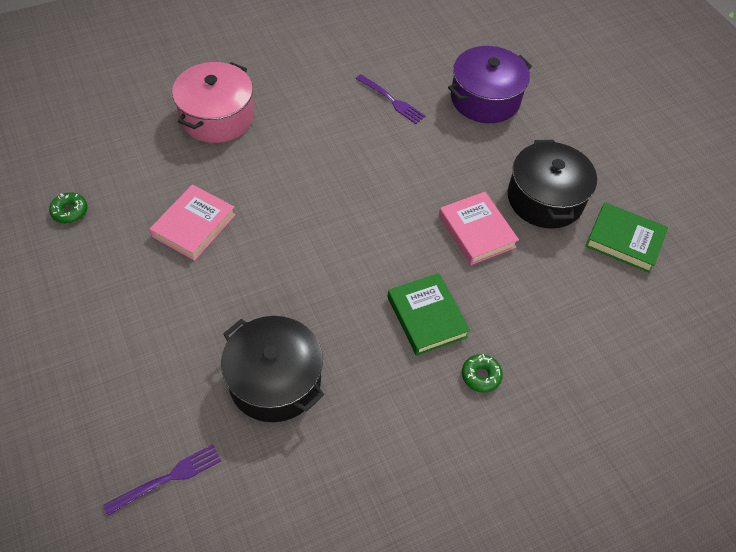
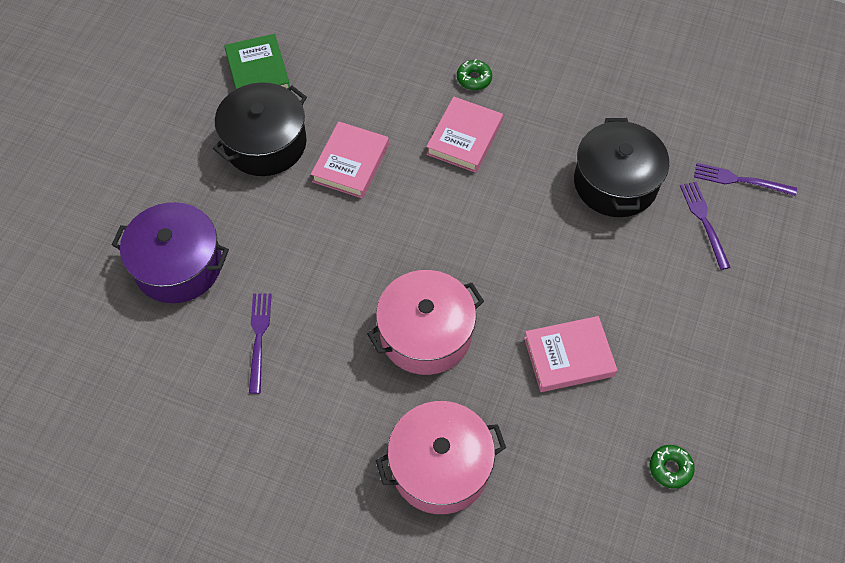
camera: 130 degrees left, 5 degrees up
(172, 407) = (704, 221): none -> purple fork
(300, 171) = (425, 334): none -> pink pot
(427, 317) = (464, 138): green book -> pink book

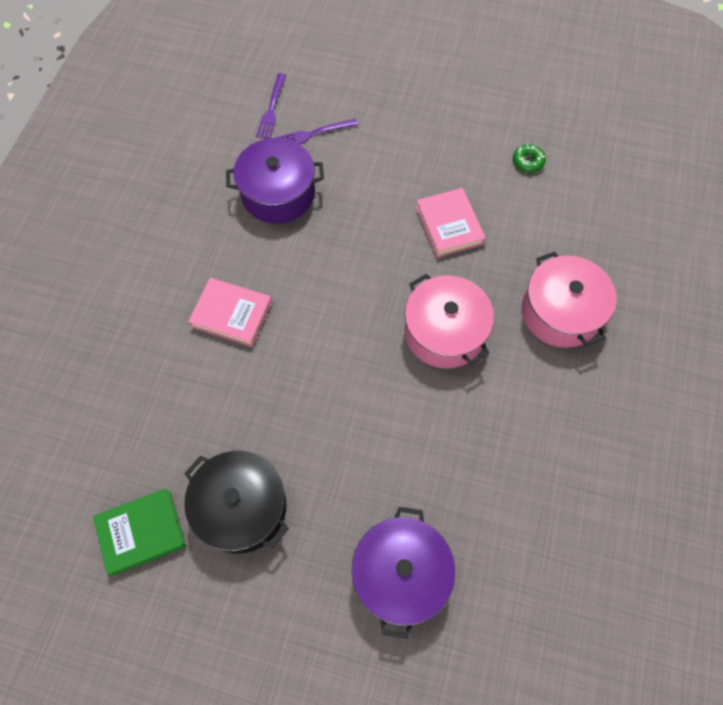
camera: 95 degrees left, 5 degrees up
(259, 338) = (470, 476): purple fork -> none
(351, 163) = (265, 416): pink book -> none
(474, 79) = (158, 310): green donut -> none
(615, 183) = (278, 193): black pot -> purple pot

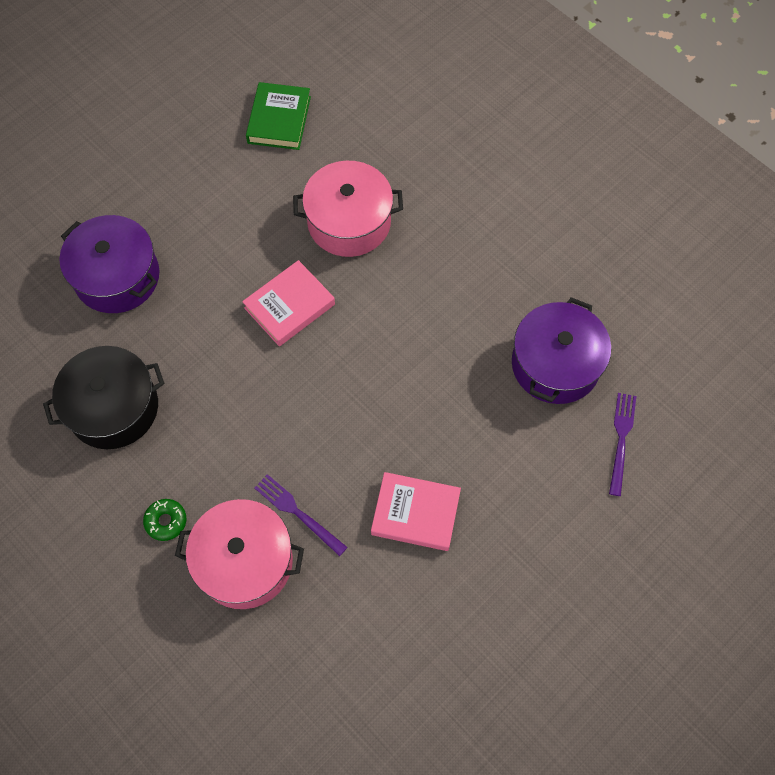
camera: 120 degrees right, 0 degrees up
(232, 314) = (434, 260): pink book -> pink book (289, 306)
(242, 507) = (250, 192): black pot -> black pot (113, 408)
(271, 109) = (682, 413): purple fork -> purple fork (298, 513)
(444, 332) = (297, 434): pink pot -> pink pot (349, 222)
(528, 161) = (451, 661): green donut -> green donut (166, 521)

